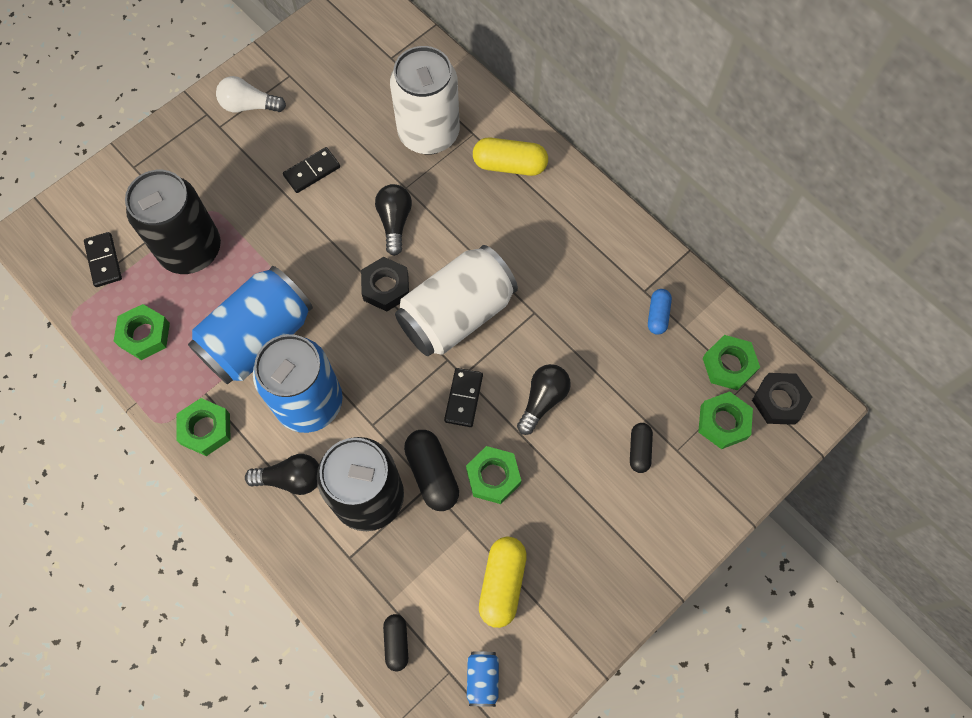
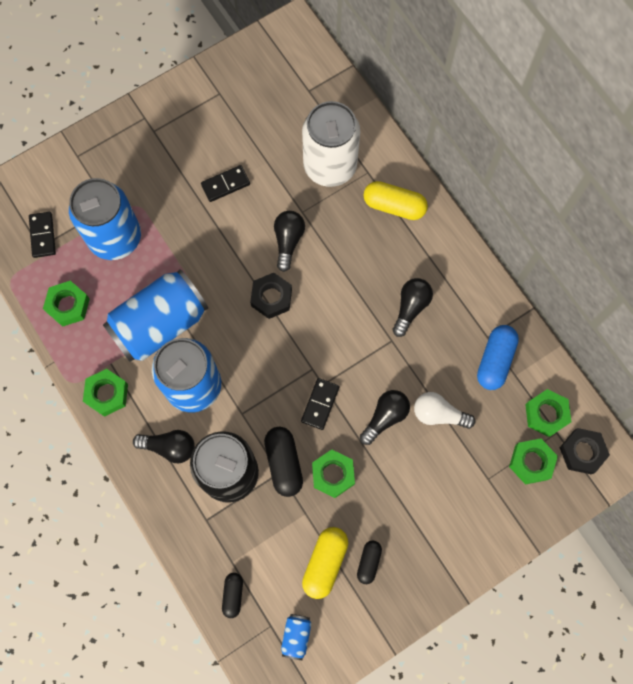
camera: 10 degrees right, 5 degrees up
(191, 249) = (115, 237): black can -> blue can
(249, 106) = (181, 116): white light bulb -> white light bulb (438, 414)
(457, 314) = (326, 331): white can -> none
(549, 272) = (411, 307): none -> black light bulb
(639, 450) = (457, 473): black capsule -> black capsule (368, 562)
(657, 315) = (495, 360): blue capsule -> blue capsule, size x1.66

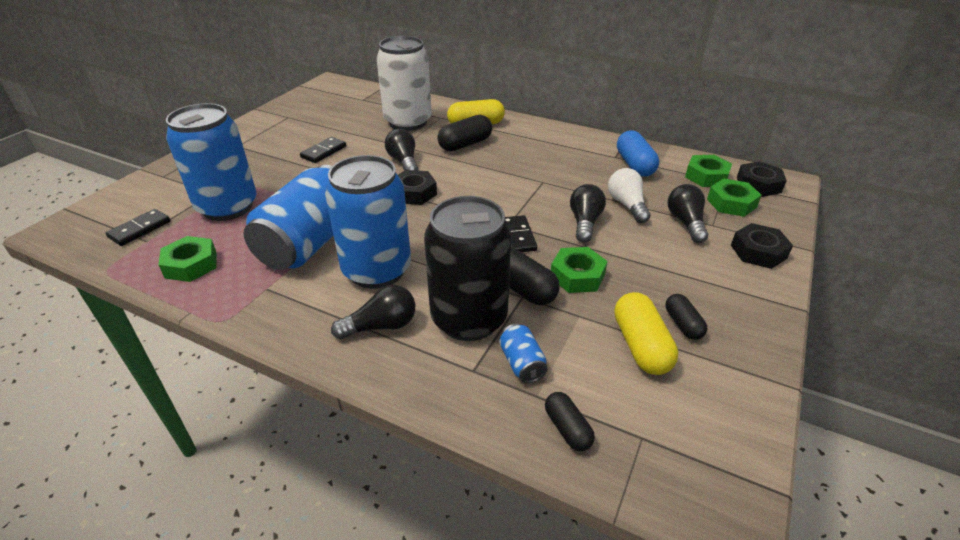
camera: 30 degrees left, 35 degrees down
(42, 235) = (140, 229): black domino -> black domino turned 75 degrees clockwise
(107, 394) = (274, 313): green nut -> none
(296, 636) = (682, 431): blue can -> blue can (522, 363)
(361, 239) = (465, 144): none -> black capsule
(411, 307) = (539, 162): black light bulb -> black light bulb (685, 223)
(438, 414) = (627, 205): white light bulb -> white light bulb turned 90 degrees clockwise
(494, 529) = (758, 251): none -> black nut

